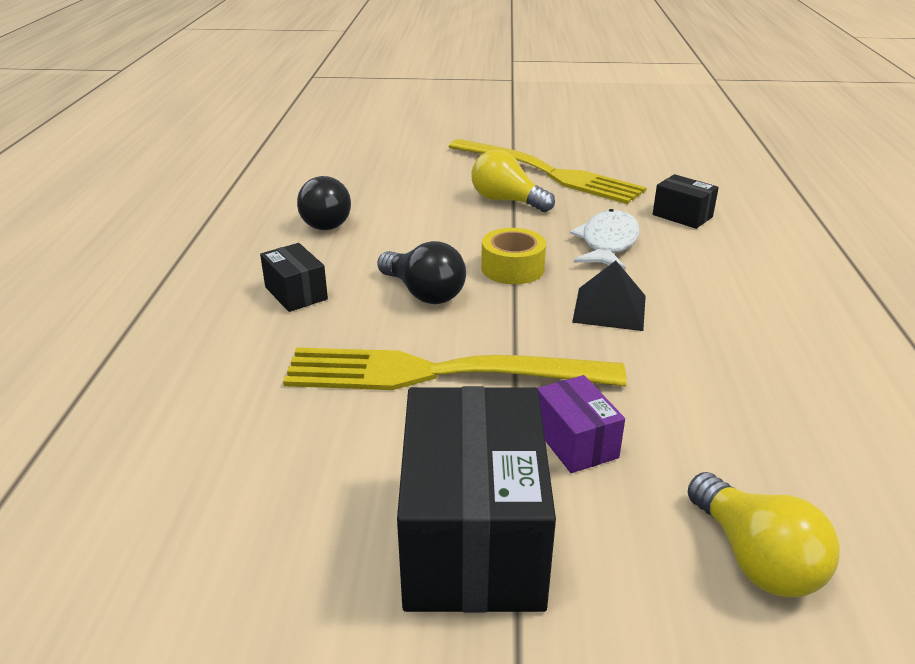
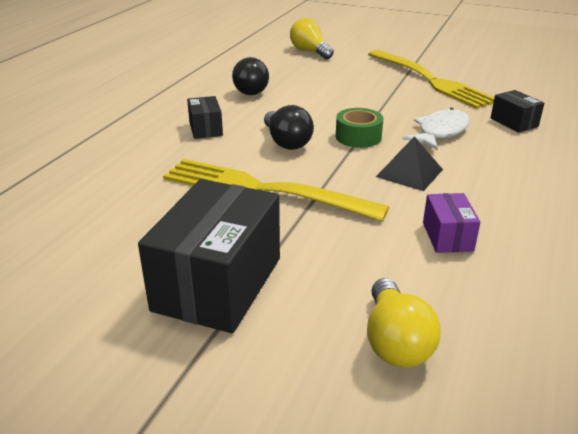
camera: 20 degrees right, 0 degrees up
(507, 201) = (386, 94): yellow light bulb -> yellow light bulb (310, 51)
(512, 268) = (358, 137): yellow tape -> green tape
(575, 442) = (323, 247): purple box -> purple box (447, 236)

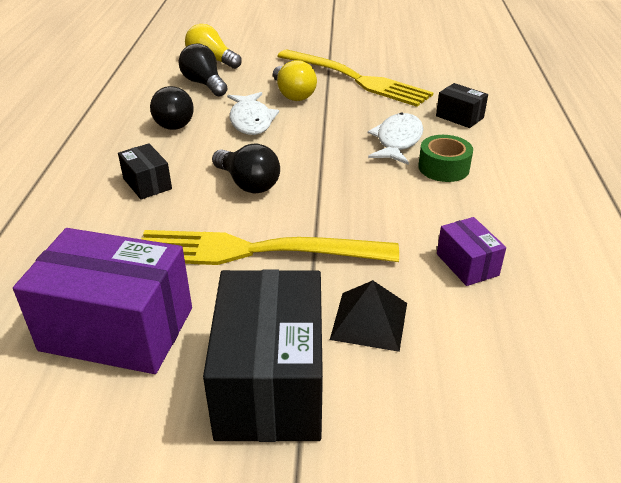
camera: 20 degrees left, 5 degrees up
(124, 221) = (117, 329): none -> purple box
(294, 67) = (204, 84): none -> black light bulb
(317, 98) = (251, 120): none -> white fish
(358, 137) = (320, 162): green tape -> green tape (443, 168)
(395, 341) = (482, 400): yellow light bulb -> yellow light bulb (293, 94)
(409, 173) = (393, 197): black pyramid -> black pyramid (369, 321)

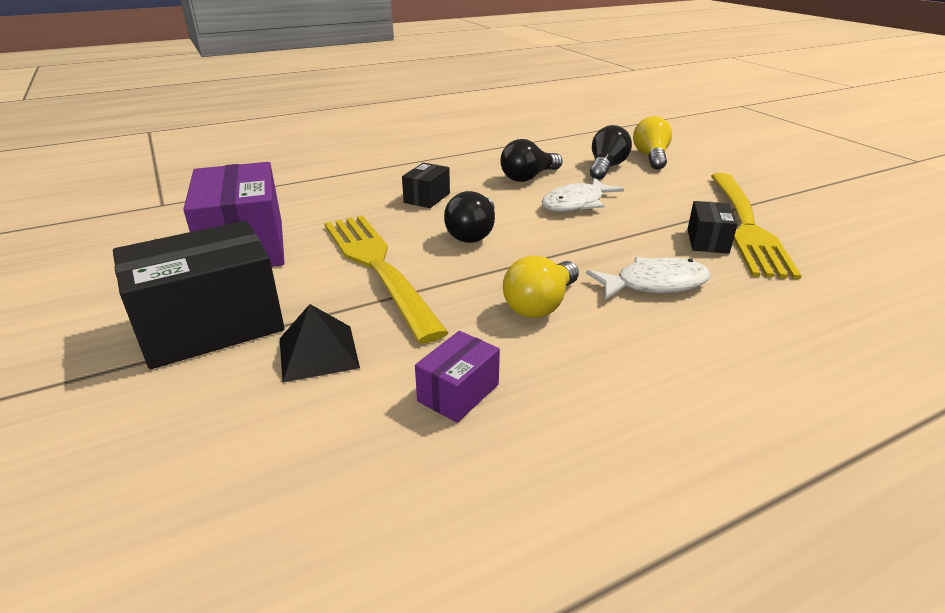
camera: 60 degrees right, 5 degrees down
(293, 94) = (655, 206): yellow light bulb -> yellow light bulb (540, 305)
(443, 168) = (639, 328): green tape -> none
(459, 117) = (778, 311): black box -> black box (707, 241)

